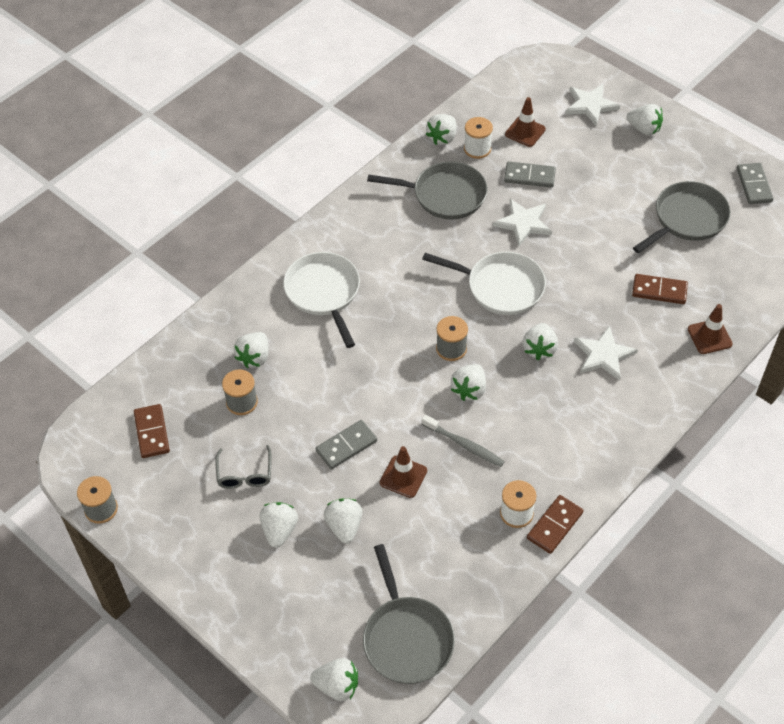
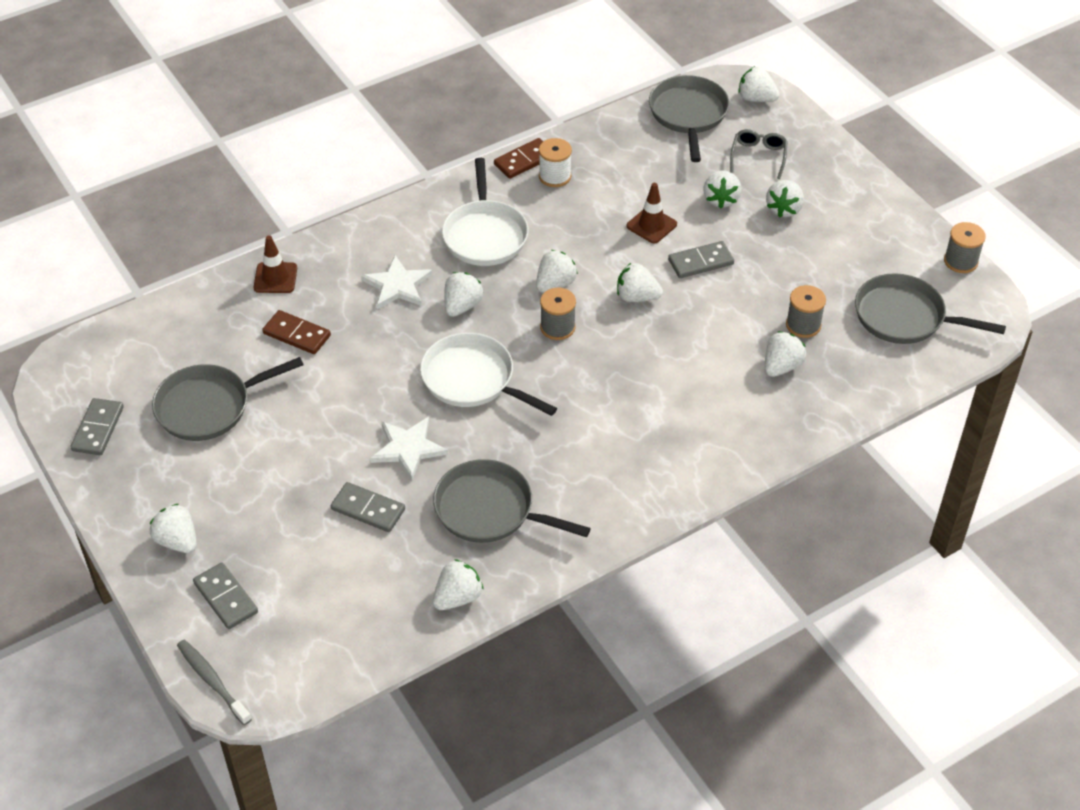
camera: 165 degrees left, 5 degrees down
(152, 432) = (905, 317): brown domino -> grey pan
(244, 474) = (810, 260): grey glasses -> grey glasses (758, 156)
(324, 293) = (684, 420): white pan -> white pan (485, 235)
(393, 395) = (637, 297): none -> white strawberry
(464, 445) = (581, 238): grey toothbrush -> grey toothbrush (212, 681)
(477, 149) = (417, 568): white spool -> none
(525, 132) = (339, 578): brown traffic cone -> none
(590, 105) = (225, 598): white star -> grey domino

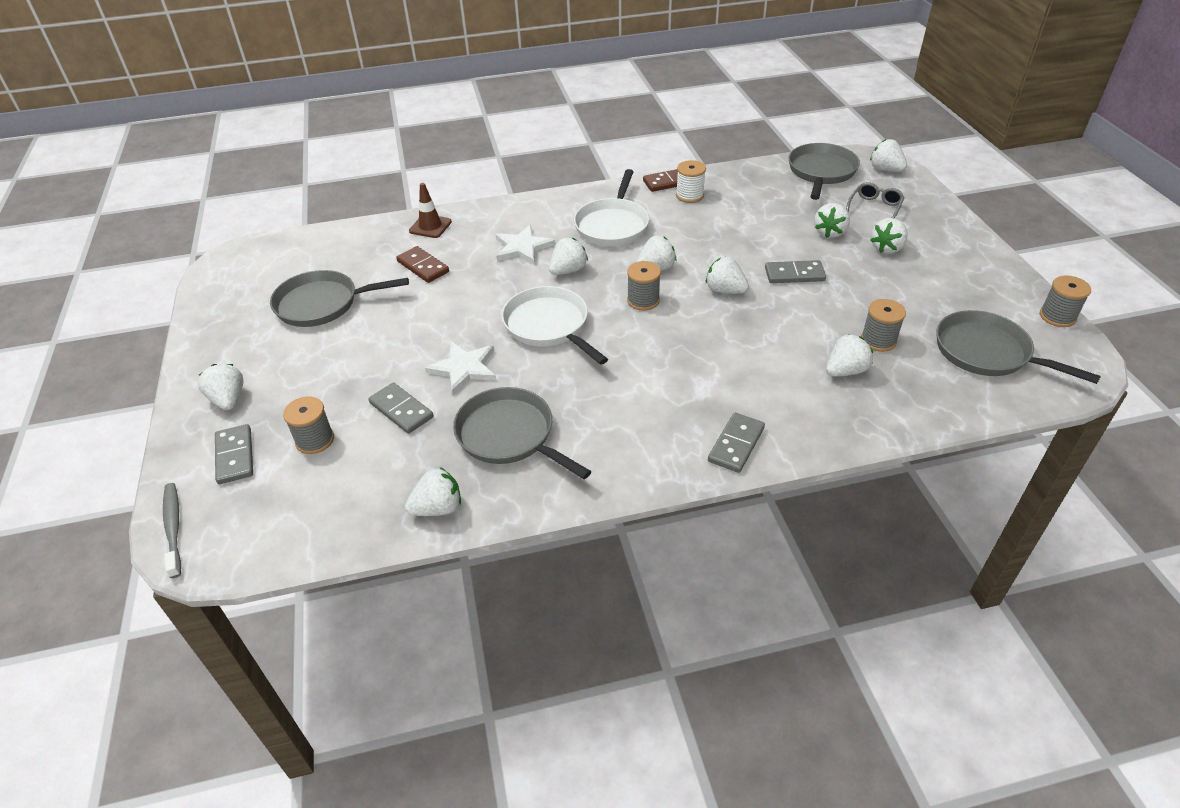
camera: 20 degrees right, 5 degrees down
(98, 429) = (229, 303): grey domino -> grey domino (736, 444)
(298, 561) = (315, 440): none -> grey spool
(651, 225) = (759, 241): brown traffic cone -> none

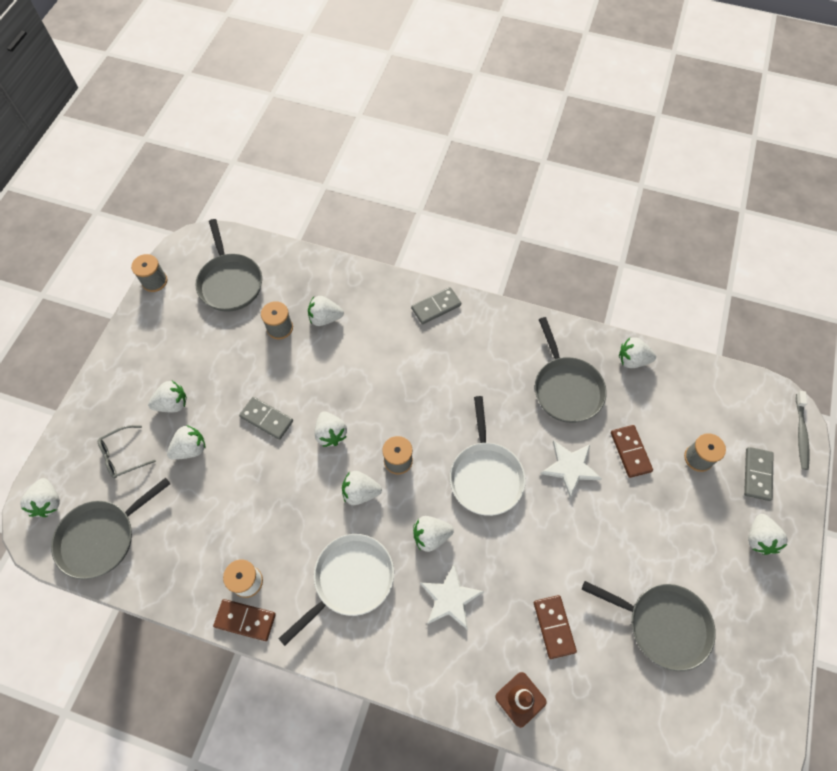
camera: 150 degrees left, 20 degrees up
(401, 410) = (630, 452): grey domino -> brown domino

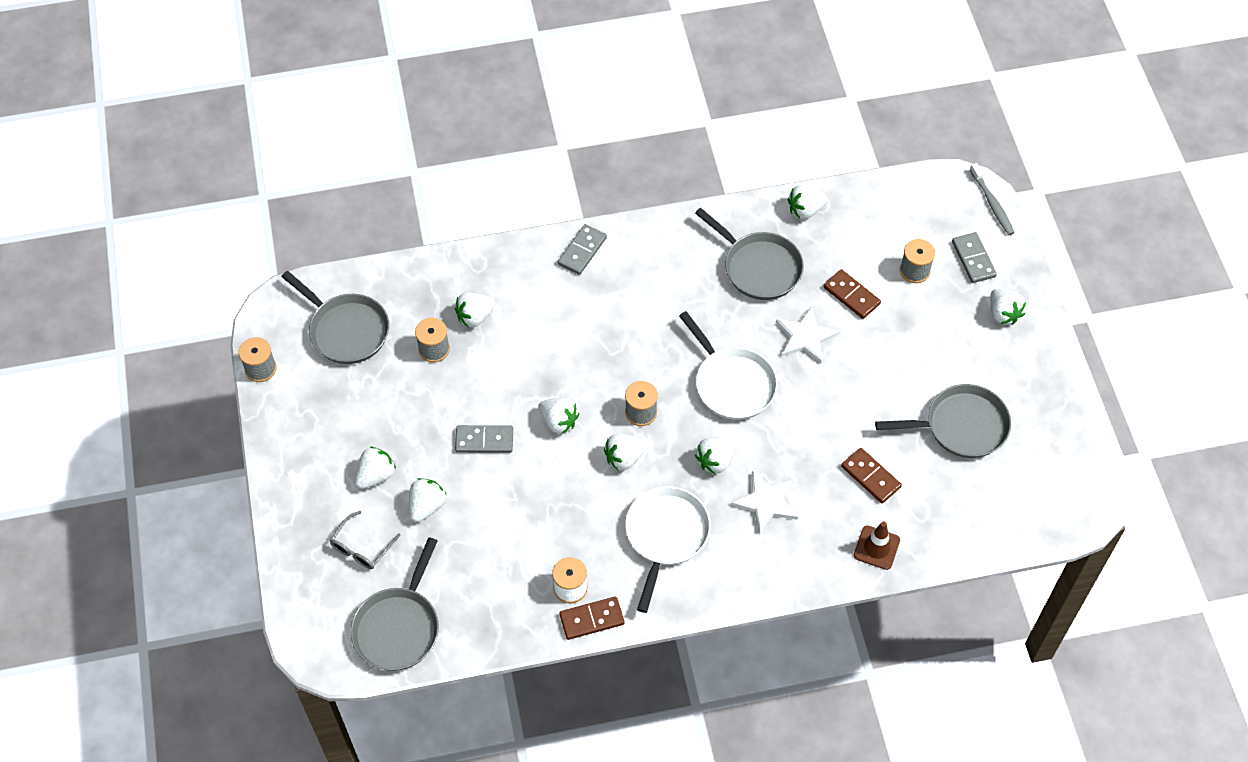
camera: 30 degrees left, 5 degrees down
(48, 502) = (317, 627): white strawberry -> none

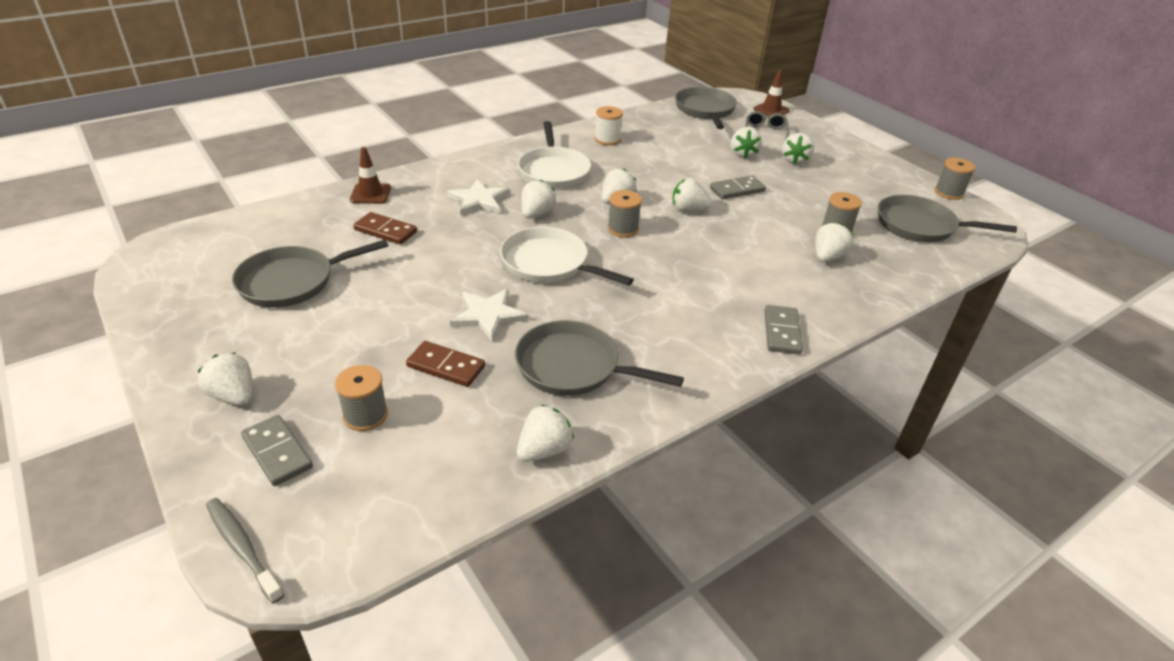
camera: 155 degrees right, 20 degrees down
(307, 602) = (771, 110): none -> brown traffic cone
(591, 619) = (582, 131): brown domino -> none

